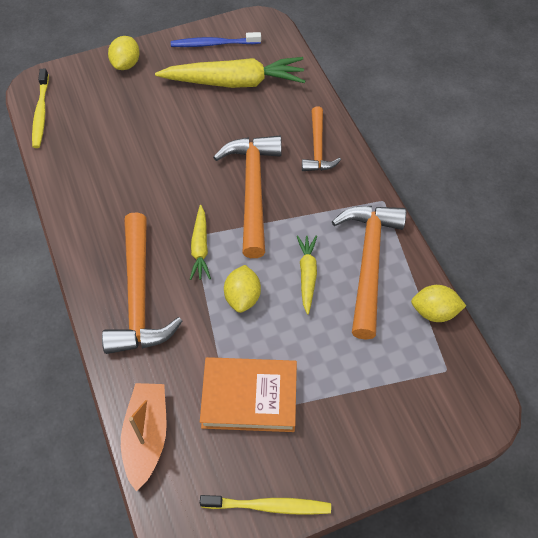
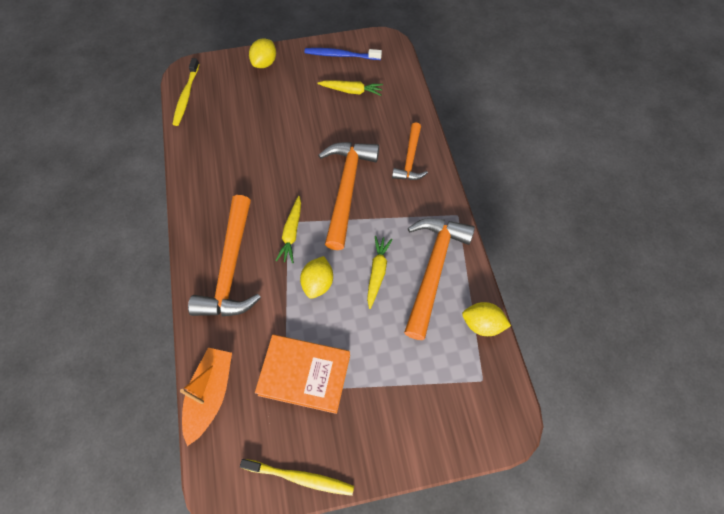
camera: 10 degrees right, 5 degrees up
(235, 82) = (351, 91): yellow carrot -> yellow carrot, size x0.51

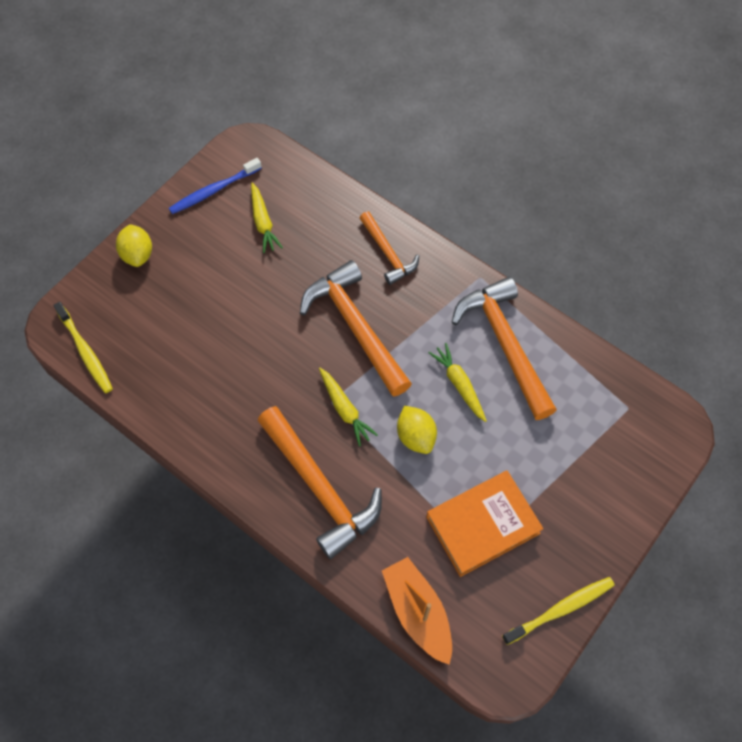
camera: 40 degrees left, 0 degrees up
(351, 91) = (263, 222): yellow carrot -> yellow carrot turned 105 degrees clockwise
(482, 324) = (587, 360): yellow lemon -> none

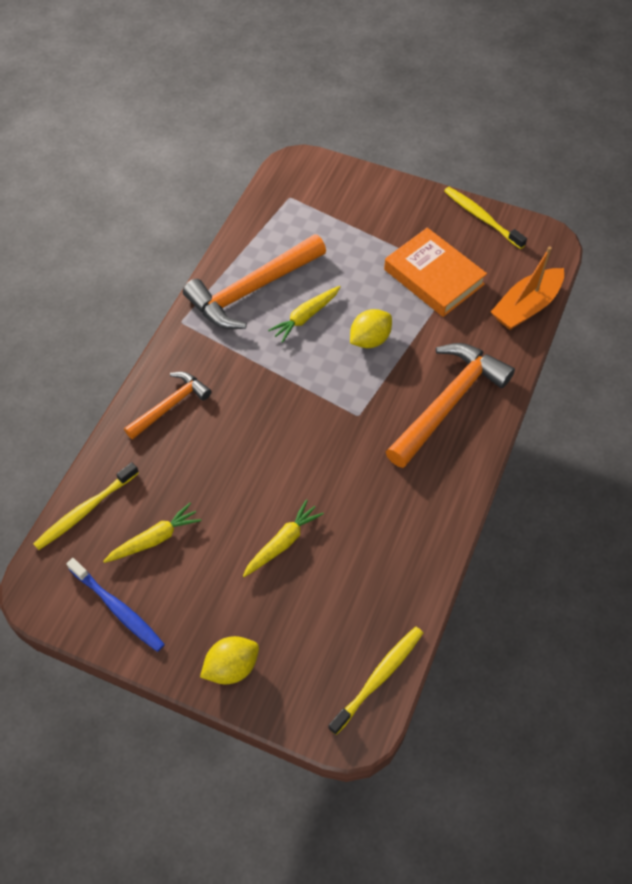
camera: 105 degrees left, 5 degrees down
(305, 180) = (85, 511): none -> yellow toothbrush
(345, 409) = (362, 401): yellow carrot -> yellow carrot (282, 542)
(355, 327) = (267, 414): orange hammer -> none

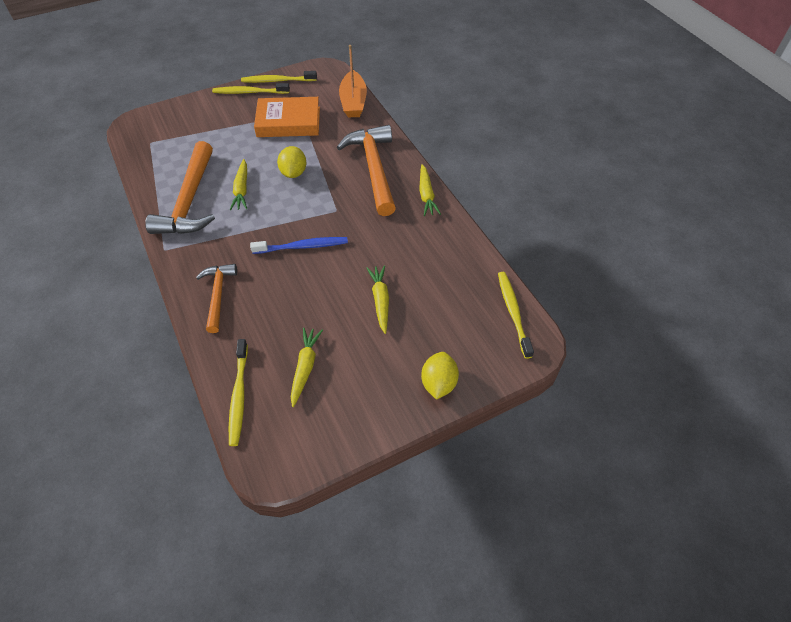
camera: 50 degrees left, 5 degrees down
(118, 609) = (334, 423): blue toothbrush -> blue toothbrush (303, 246)
(438, 210) = (249, 92): none -> yellow toothbrush
(461, 479) = (426, 195): none -> yellow carrot

